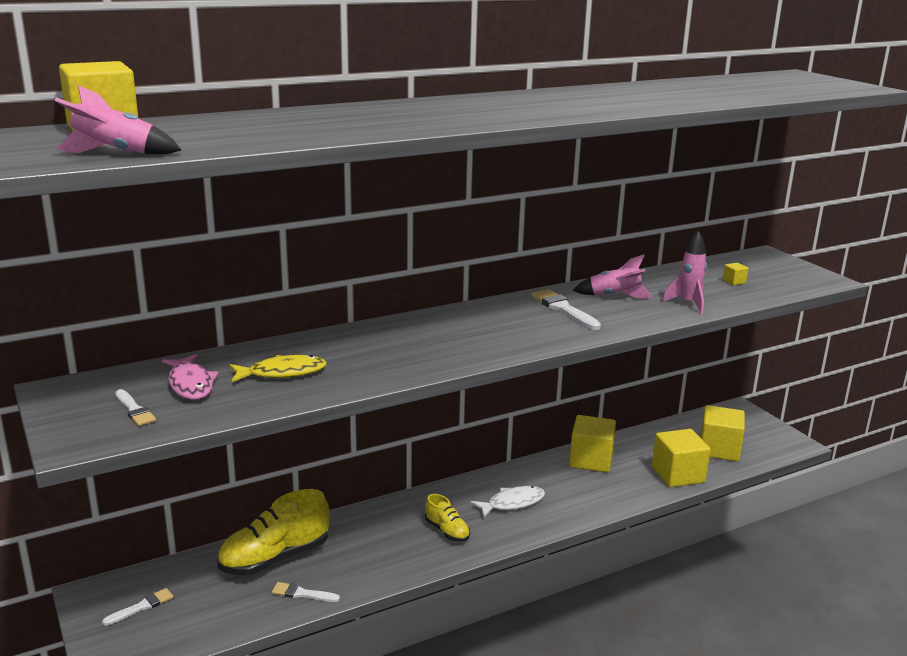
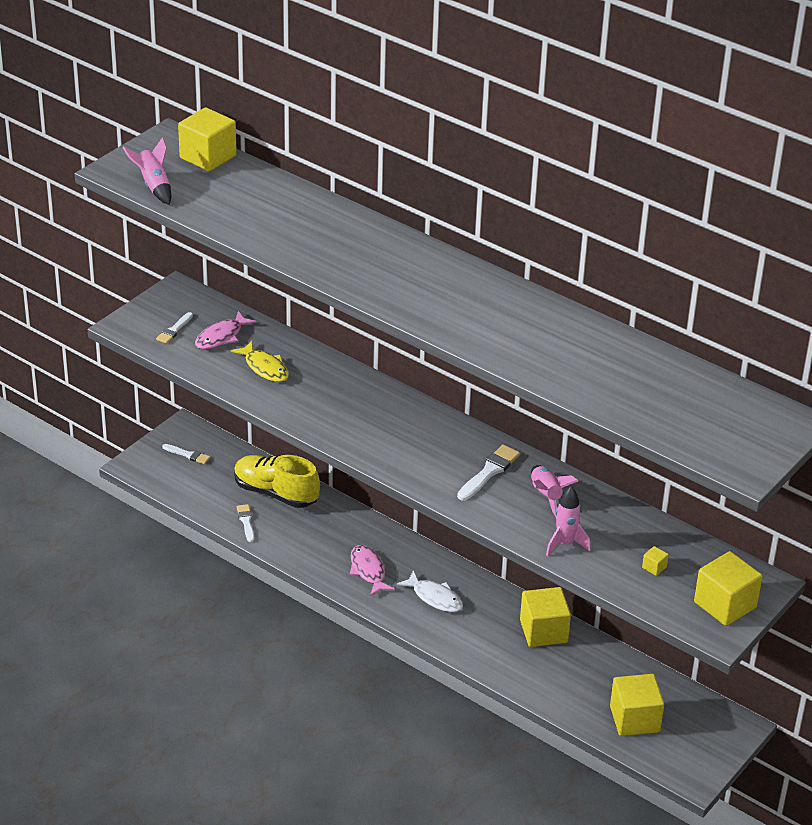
camera: 65 degrees right, 15 degrees up
(447, 531) = (368, 571): yellow shoe -> pink fish
(678, 475) = (561, 695): yellow cube -> yellow cube (725, 605)

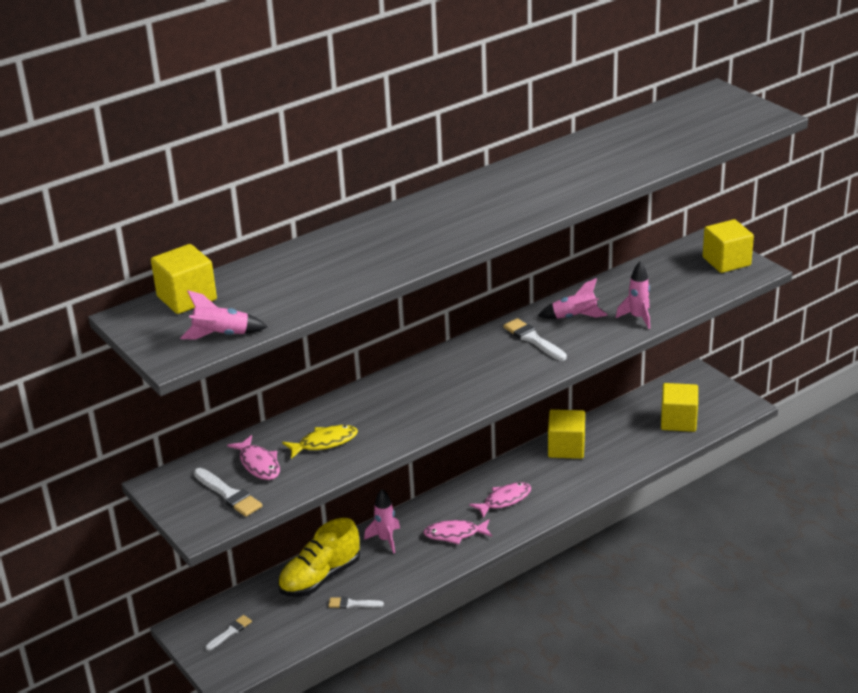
camera: 70 degrees left, 5 degrees down
(174, 330) = (229, 494): white brush -> white brush, size x1.57
(343, 525) = (386, 540): none -> pink rocket
(434, 597) = (504, 500): white fish -> pink fish
(654, 567) = (676, 283): yellow cube -> none

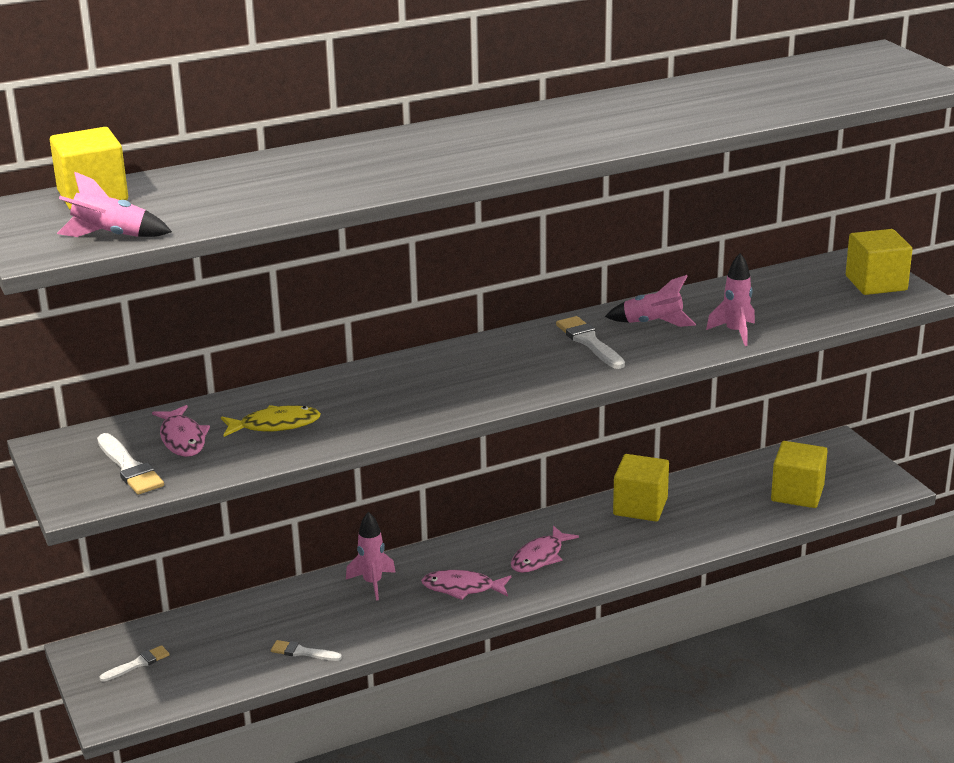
camera: 10 degrees right, 5 degrees down
(320, 577) = (274, 616): yellow shoe -> none
(504, 500) = (540, 557): pink fish -> pink fish turned 150 degrees clockwise

